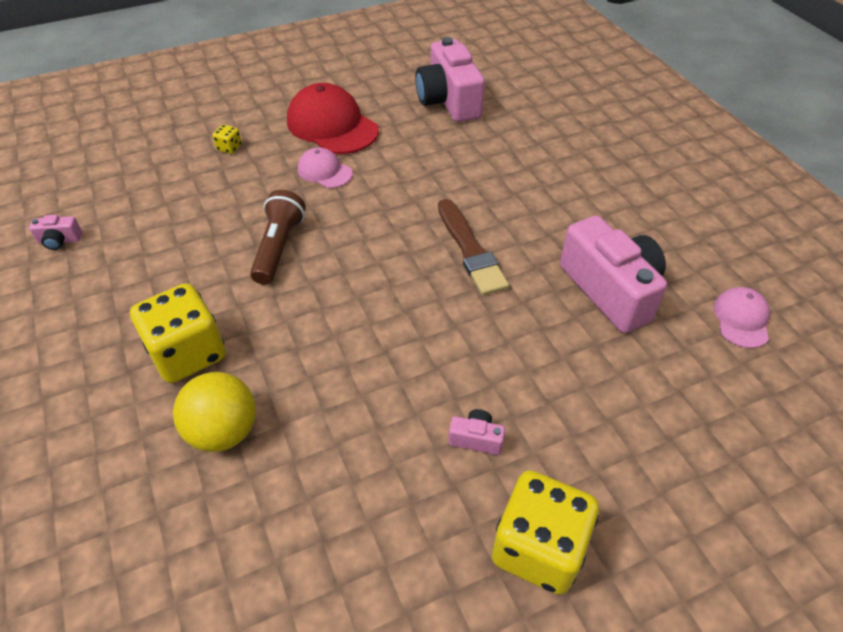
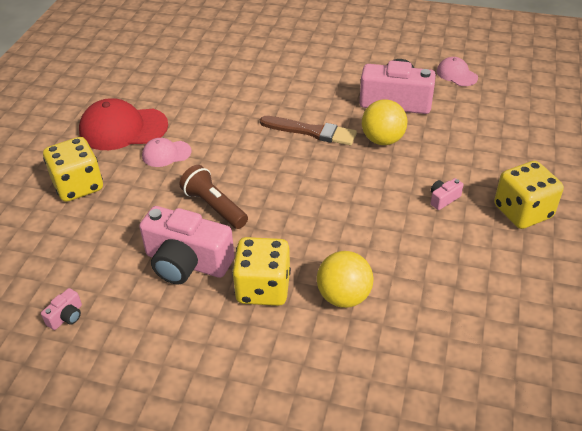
camera: 50 degrees left, 5 degrees down
(229, 148) = (78, 186): yellow dice -> yellow dice, size x2.40
(448, 101) = (169, 70): pink camera -> pink camera (187, 262)
(524, 318) = (382, 140): none -> yellow ball

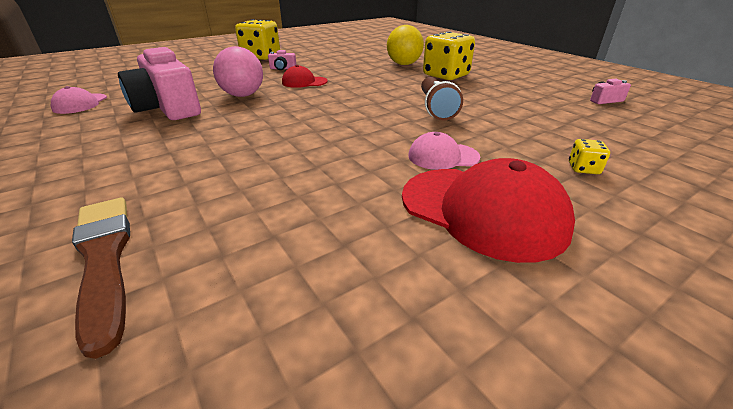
camera: 140 degrees left, 10 degrees down
(78, 186) = (583, 168): yellow dice -> yellow dice, size x0.42
(166, 154) = (443, 156): pink cap -> pink cap turned 150 degrees clockwise
(187, 262) = (488, 94): pink camera -> none
(311, 131) = (276, 118): brown brush -> brown brush (104, 260)
(375, 186) = (304, 82): none -> red cap
(382, 140) = (243, 95): yellow ball -> pink ball

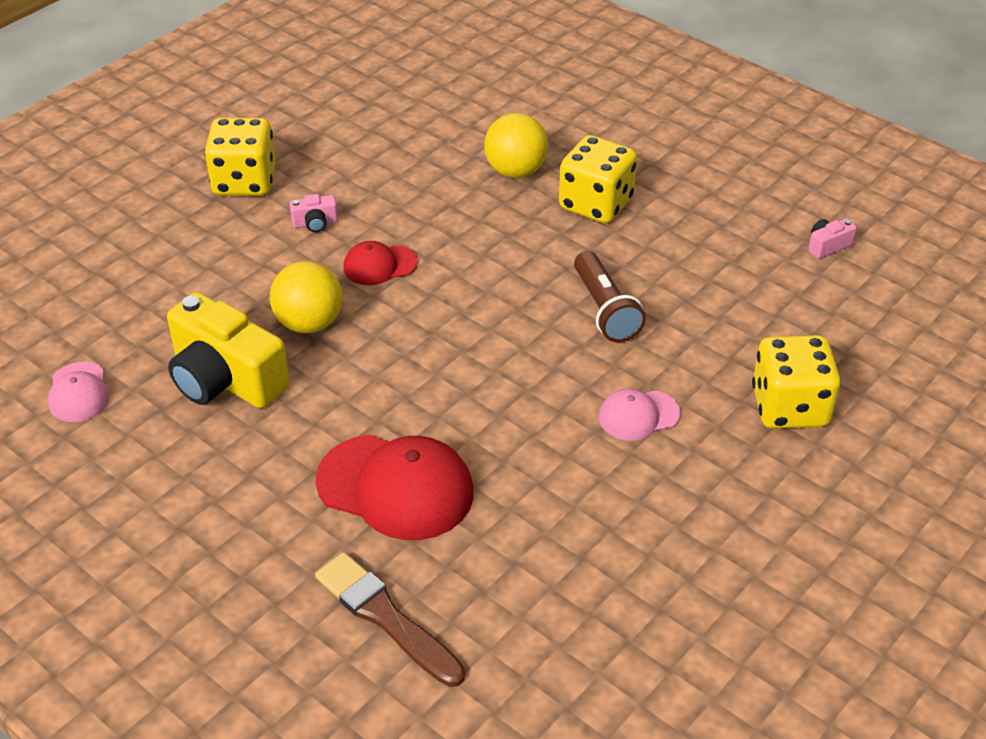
camera: 15 degrees left, 10 degrees up
(168, 108) = (225, 379): pink camera -> yellow camera
(243, 95) = (309, 323): pink ball -> yellow ball
(482, 211) = (693, 492): red cap -> red cap (395, 487)
(583, 168) = (789, 407): yellow dice -> yellow dice, size x2.40

